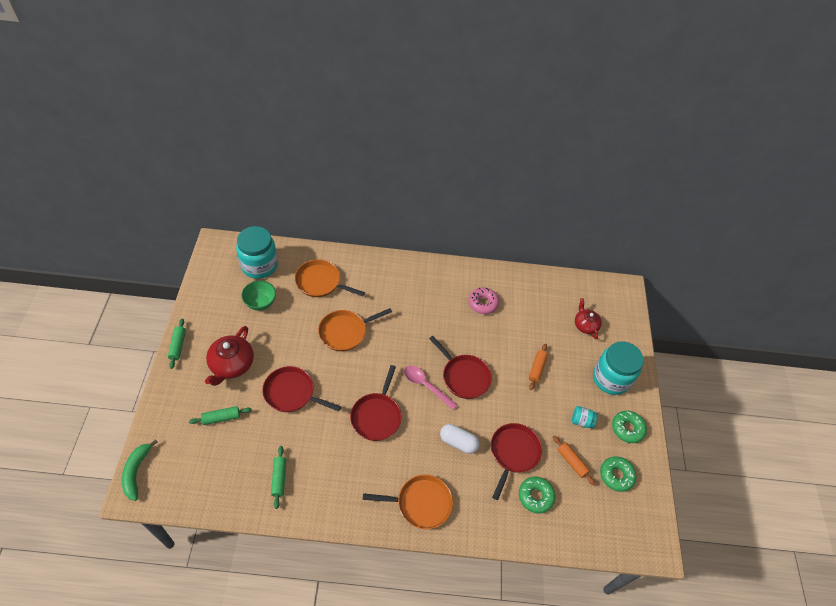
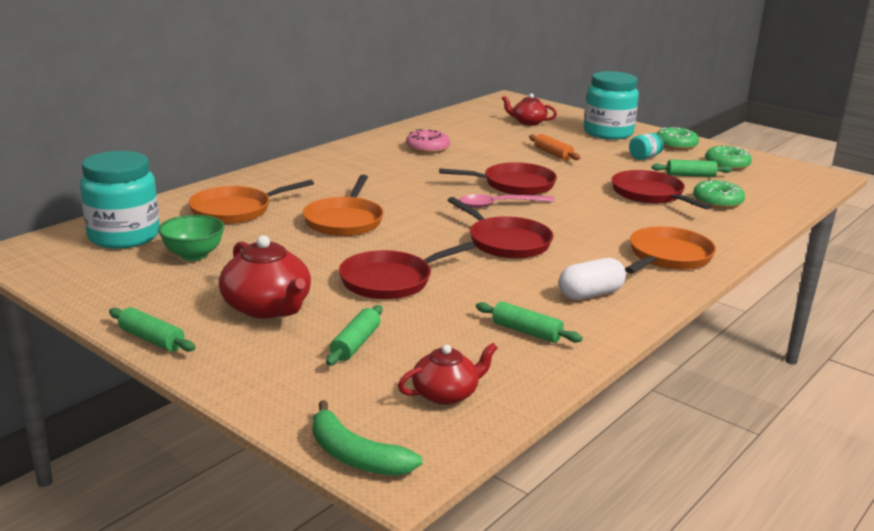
camera: 50 degrees left, 30 degrees down
(201, 477) = (446, 394): none -> red teapot
(458, 442) = (602, 213): white capsule -> white capsule (590, 294)
(572, 462) = (690, 175): orange rolling pin -> green rolling pin

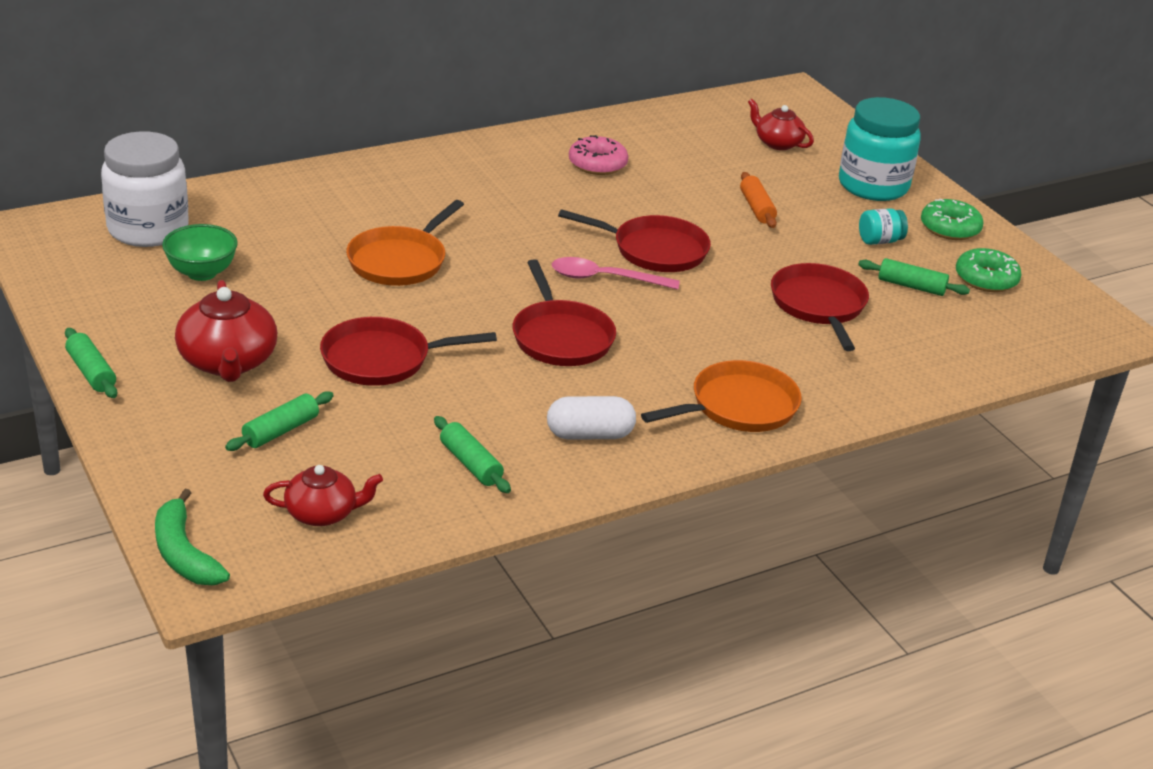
camera: 20 degrees right, 10 degrees up
(124, 236) = (148, 229): turquoise jar -> white jar
(235, 210) = (289, 217): orange pan -> none
(717, 202) = (899, 338): green donut -> none

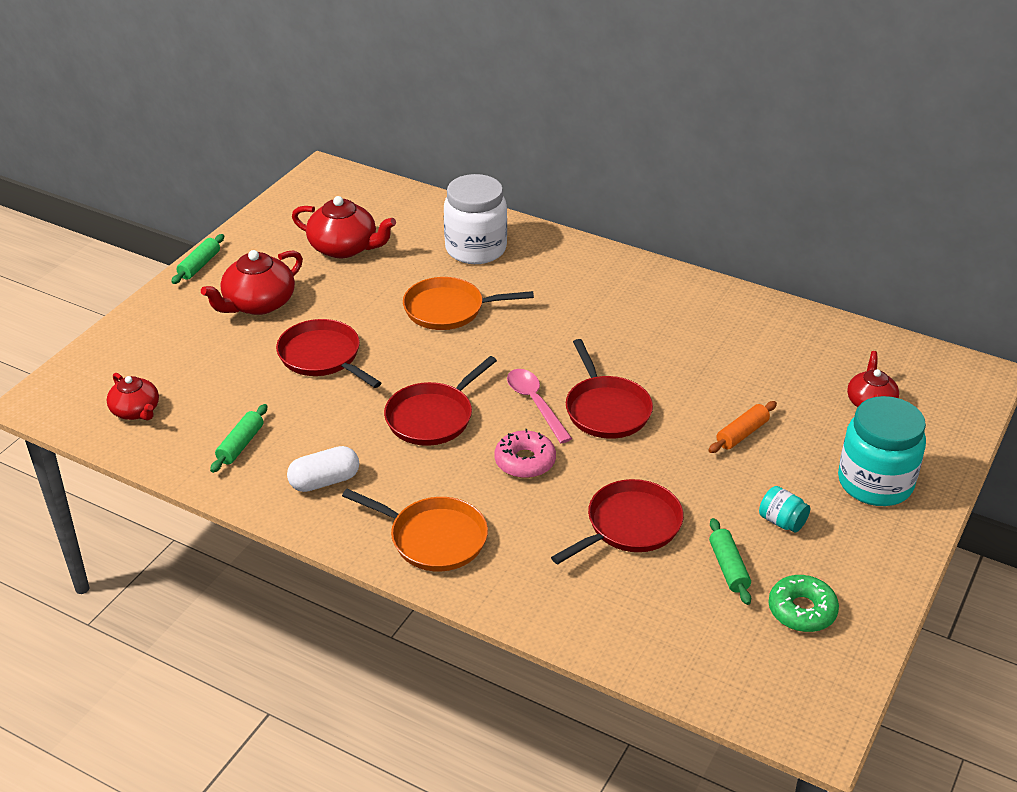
camera: 60 degrees right, 5 degrees up
(148, 229) = (370, 207): white jar -> white jar (476, 249)
(184, 553) = (56, 381): green banana -> none
(202, 273) = (344, 248): green bowl -> red teapot
(281, 431) = (205, 356): green rolling pin -> none
(589, 434) = (324, 481): white capsule -> white capsule turned 75 degrees counterclockwise
(597, 164) = (698, 330): pink donut -> pink donut (525, 461)
(950, 228) = (864, 556): green donut -> none

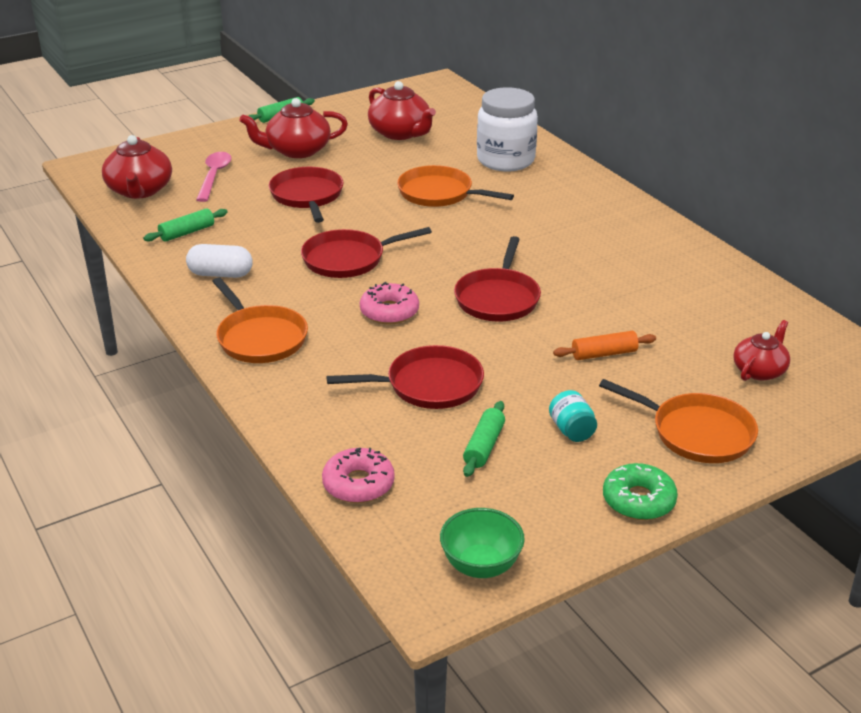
camera: 30 degrees right, 5 degrees down
(136, 411) = (140, 190): red teapot -> red teapot, size x1.58
(535, 403) = (441, 276): pink spoon -> pink spoon (214, 176)
(662, 651) = (358, 484): none -> pink donut
(802, 610) = (518, 503): green donut -> green donut (638, 500)
(825, 681) = (481, 565): none -> green bowl
(875, 483) = (697, 433): turquoise jar -> orange pan

